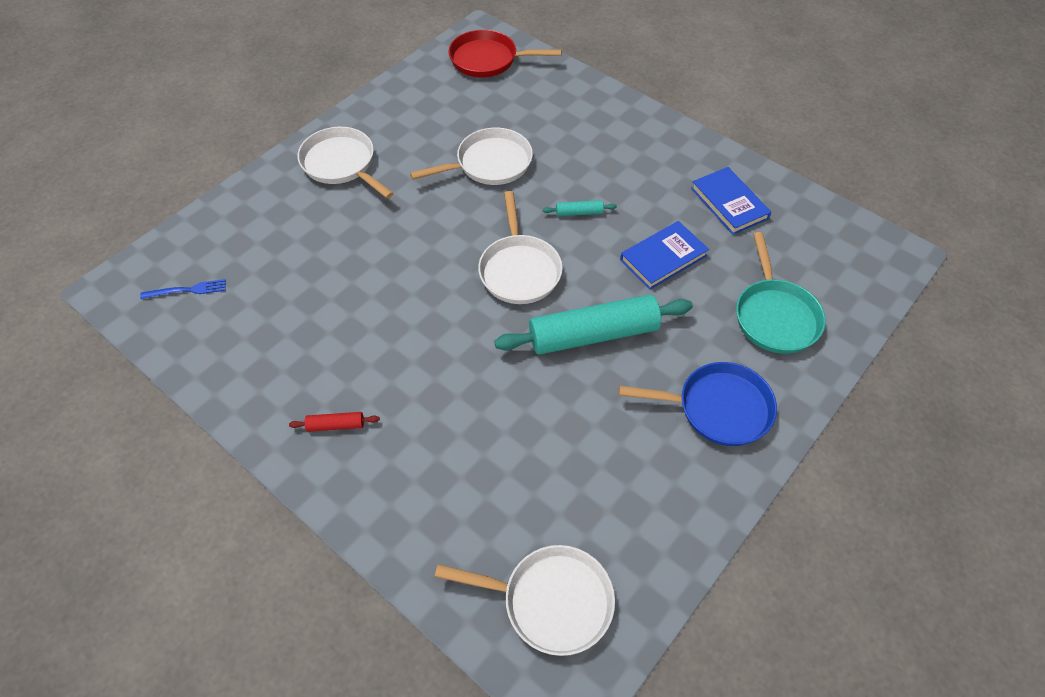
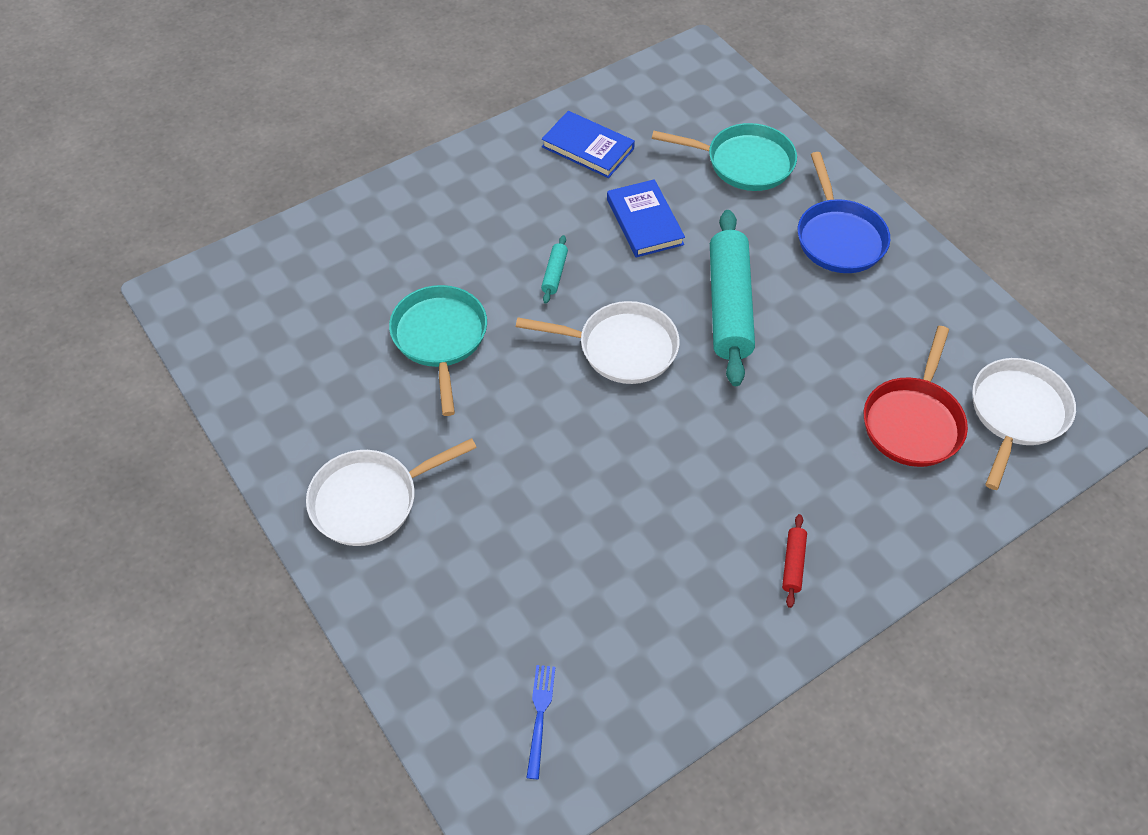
camera: 75 degrees left, 0 degrees up
(488, 60) = (240, 297): red pan -> red pan (913, 421)
(489, 164) = (440, 339): white pan -> turquoise pan
(717, 408) = (838, 237): blue pan -> blue pan turned 150 degrees clockwise
(729, 203) = (588, 148): blue book -> blue book turned 45 degrees clockwise

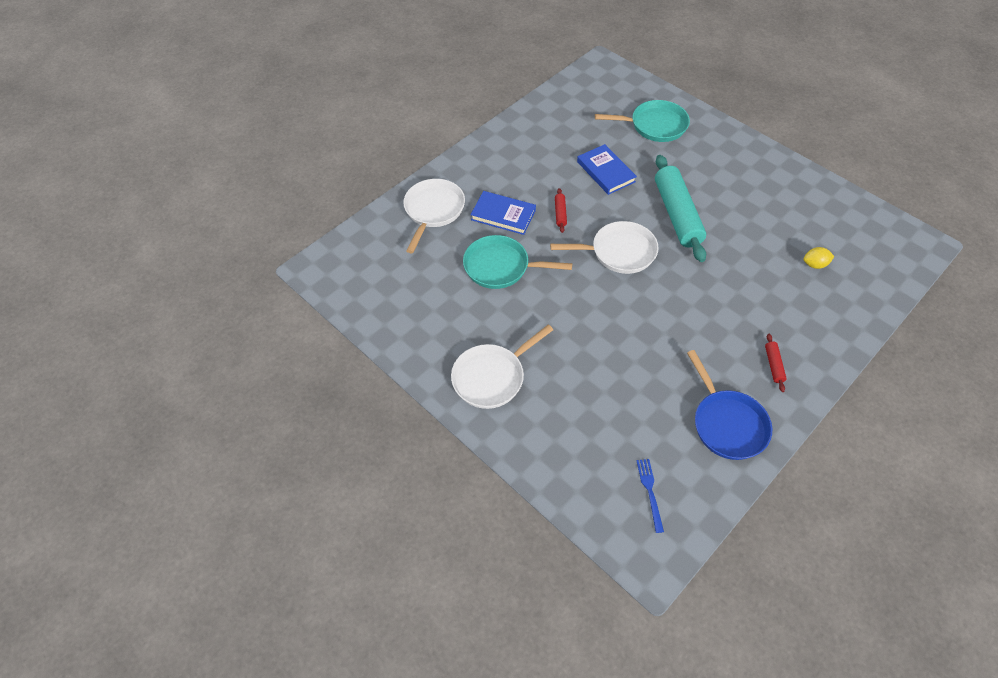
camera: 10 degrees left, 0 degrees up
(440, 339) = (501, 267): turquoise pan -> turquoise pan turned 60 degrees counterclockwise
(554, 274) = (560, 213): turquoise rolling pin -> red rolling pin
(588, 148) = (553, 132): blue book -> blue book (503, 215)
(838, 237) = (729, 161): blue pan -> blue pan (727, 423)
(913, 421) = (814, 264): red pan -> yellow lemon
(1016, 414) = (874, 249): white pan -> white pan (433, 211)

